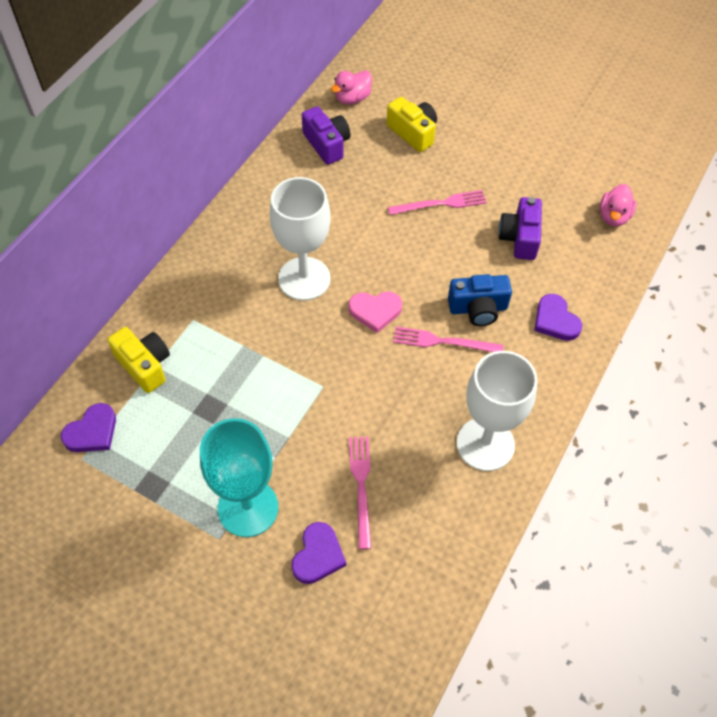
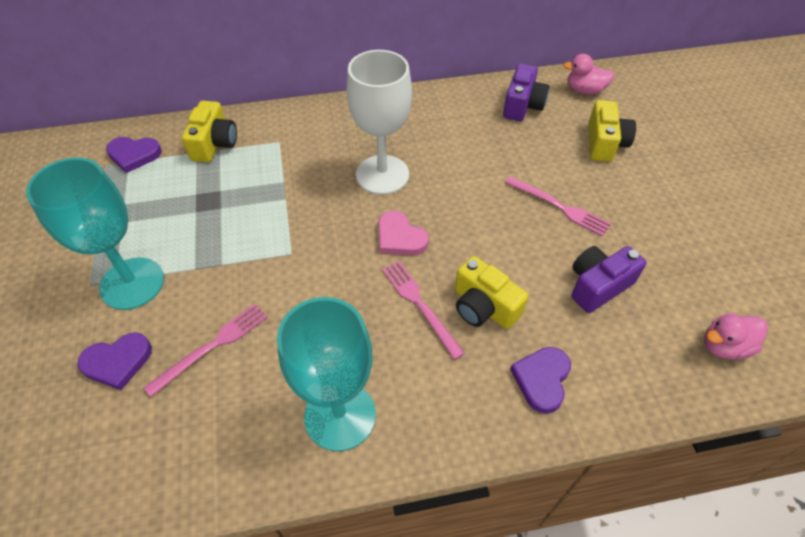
camera: 50 degrees right, 5 degrees down
(478, 308) = (483, 307): blue camera -> yellow camera
(485, 444) = (340, 416): white goblet -> turquoise goblet

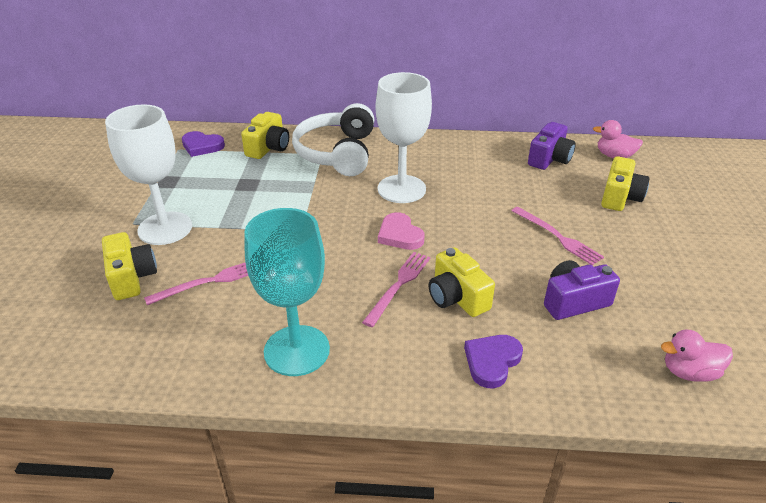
camera: 15 degrees right, 15 degrees down
(117, 362) = (131, 277): purple heart -> yellow camera
(132, 283) = (165, 228): turquoise goblet -> white goblet
(296, 137) = (337, 153): none -> white headphones
(420, 305) = (398, 285): pink fork -> pink fork turned 45 degrees clockwise

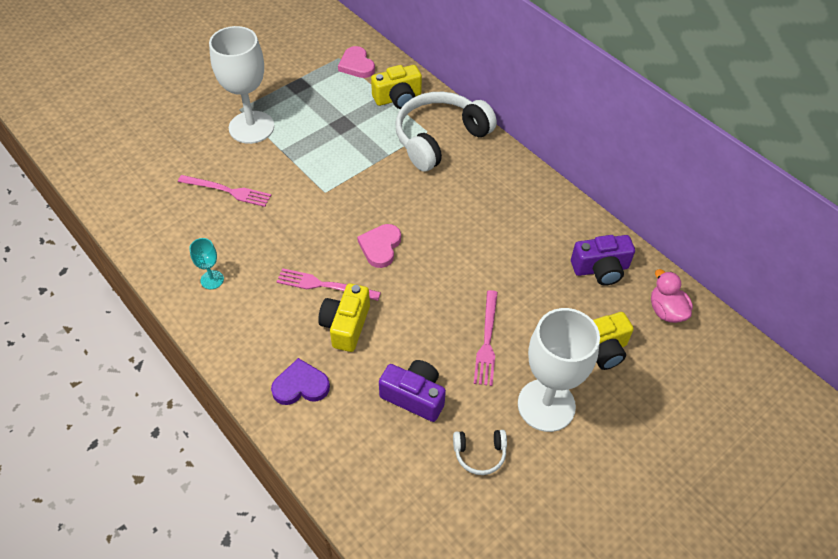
camera: 45 degrees right, 15 degrees up
(131, 277) = (193, 154): yellow camera -> none
(202, 146) = (356, 65): purple heart -> pink heart
(296, 350) = (212, 280): turquoise goblet -> turquoise goblet, size x0.44
(398, 285) = (324, 285): pink fork -> pink fork turned 150 degrees counterclockwise
(401, 189) = (438, 208): white goblet -> white goblet (546, 405)
(665, 300) = (480, 454): none -> white headphones
(689, 372) = (405, 509): pink duck -> none

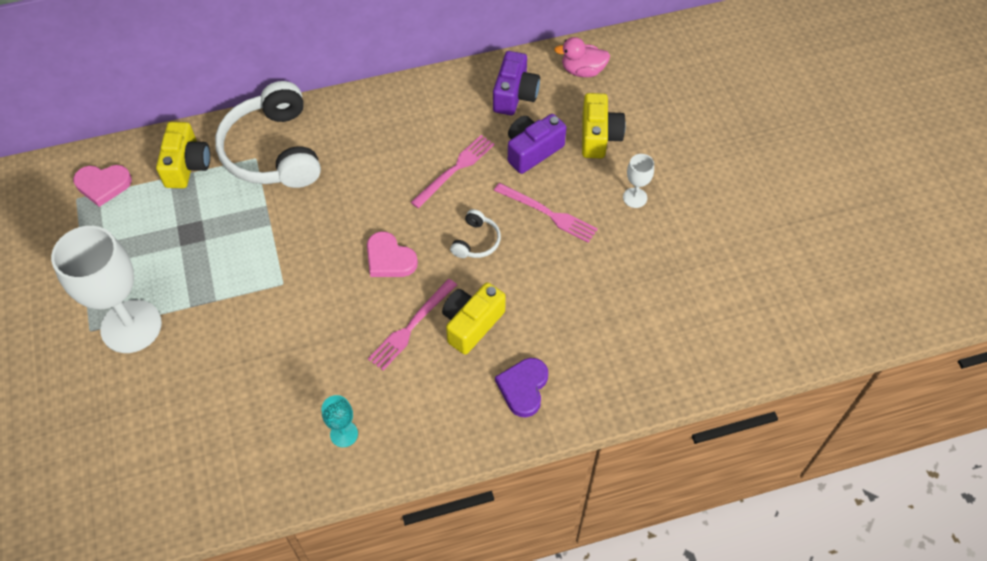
camera: 65 degrees left, 5 degrees up
(227, 191) = (219, 381): pink fork -> pink fork (455, 169)
(346, 325) = (471, 324): yellow camera -> yellow camera turned 90 degrees clockwise
(414, 396) = (580, 295): purple camera -> purple camera (532, 150)
(480, 454) = (660, 266): white headphones -> white headphones (476, 241)
(546, 405) = (635, 197): white goblet -> white goblet, size x0.44

